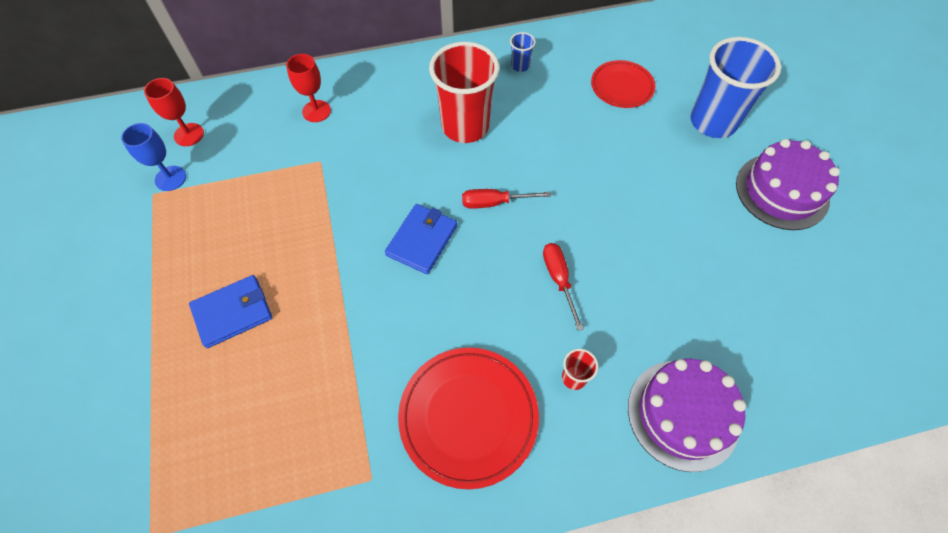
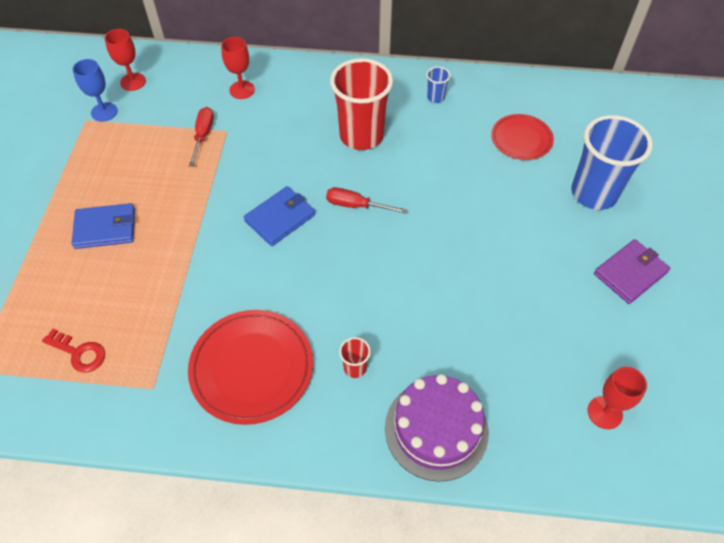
camera: 20 degrees right, 5 degrees down
(268, 469) = (79, 353): none -> red key
(559, 279) = (381, 285): red screwdriver -> red screwdriver (203, 135)
(782, 191) = (630, 273): purple cake -> purple wallet
(826, 338) = (604, 412): none -> red goblet

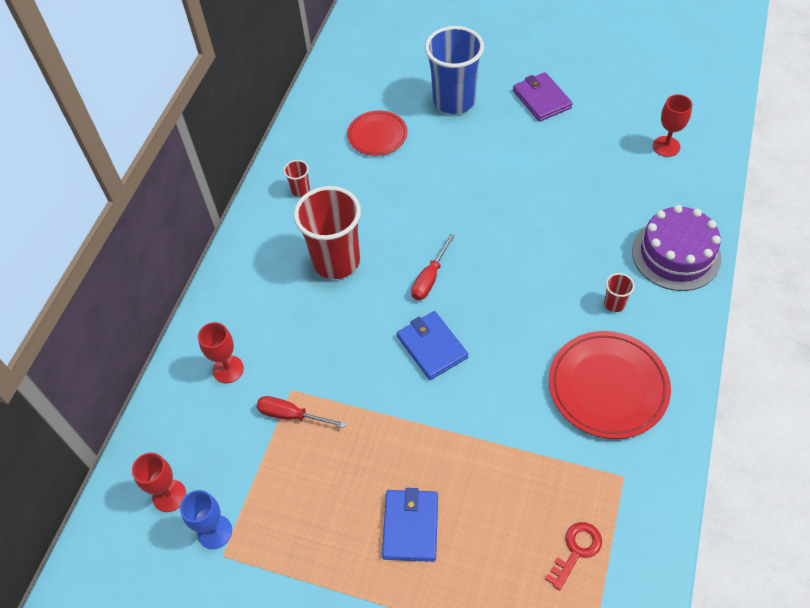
camera: 75 degrees left, 0 degrees up
(435, 97) = (300, 190): blue cup -> red cup

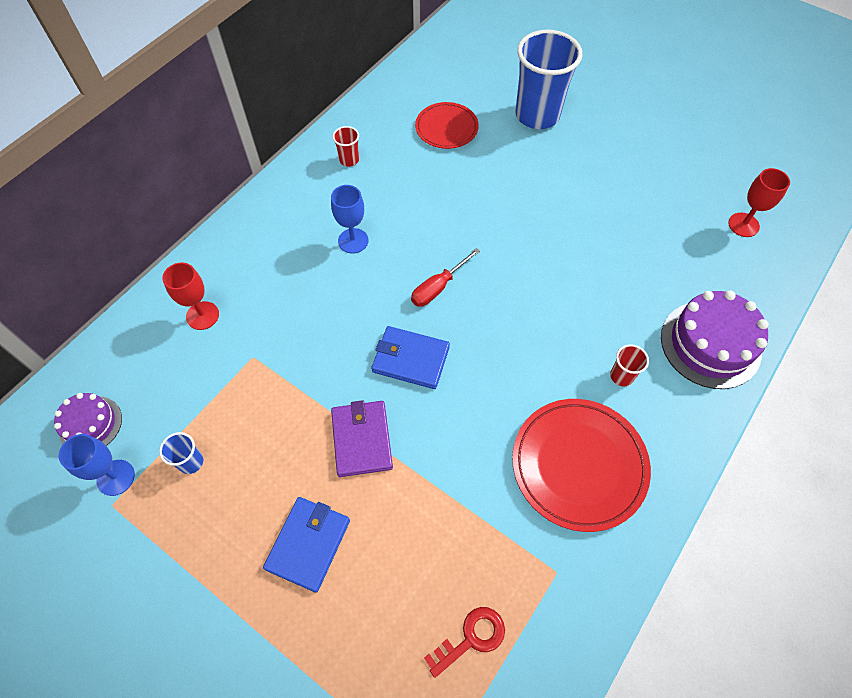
camera: 15 degrees right, 5 degrees up
(169, 495) = (90, 424): red goblet -> purple cake
(277, 496) = (191, 462): none -> blue cup
(291, 415) = (241, 383): red screwdriver -> none
(336, 261) = (353, 241): red cup -> blue goblet
(432, 347) = (410, 359): blue wallet -> blue wallet turned 60 degrees counterclockwise
(541, 99) = (628, 138): purple wallet -> purple wallet (361, 439)

